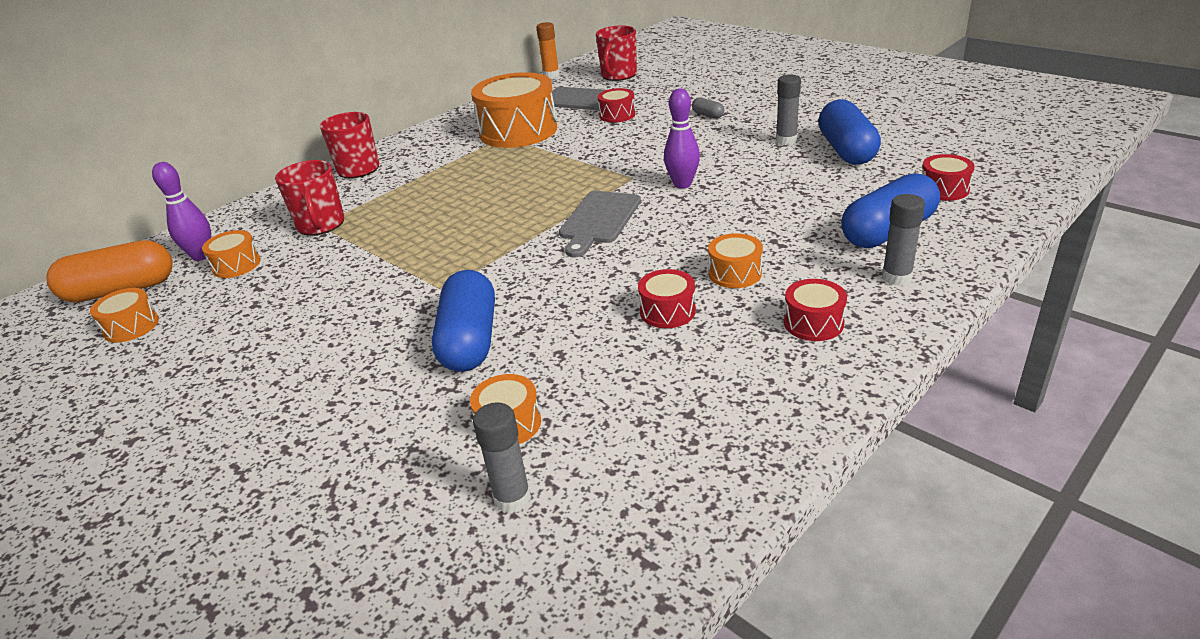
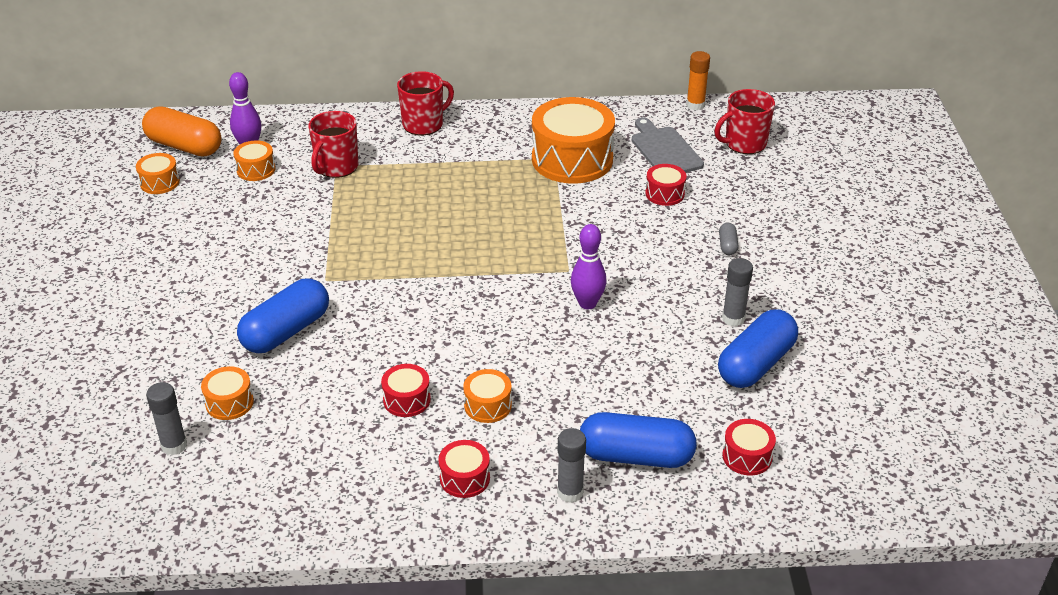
camera: 40 degrees right, 5 degrees up
(598, 220) = (485, 293): grey cutting board -> none

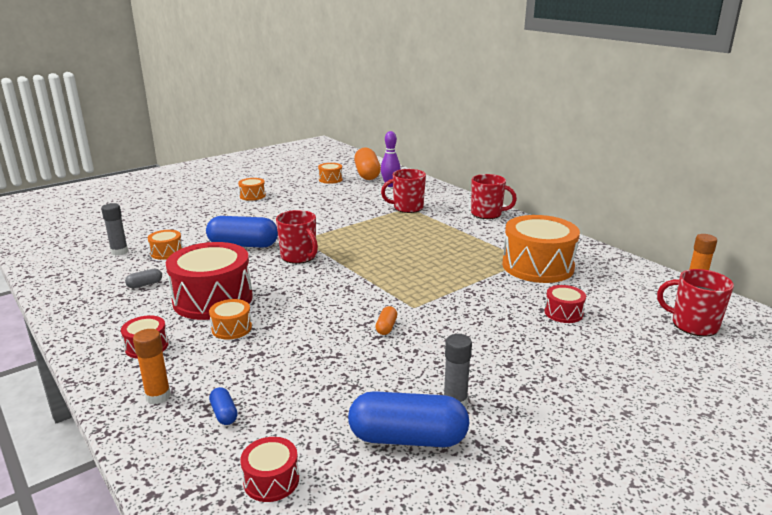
camera: 55 degrees right, 15 degrees down
(256, 169) = (373, 192): orange drum -> orange drum (252, 196)
(372, 300) = (299, 256): none -> red mug
(407, 400) = (213, 299): red drum -> red drum, size x2.15
(570, 492) = (158, 396): grey glue stick -> orange glue stick
(587, 303) = (386, 327): purple bowling pin -> orange capsule
(636, 456) = (224, 413): blue capsule -> blue capsule, size x0.43
(665, 150) = (615, 294): grey cutting board -> none
(727, 245) = (547, 364): grey capsule -> grey capsule (145, 284)

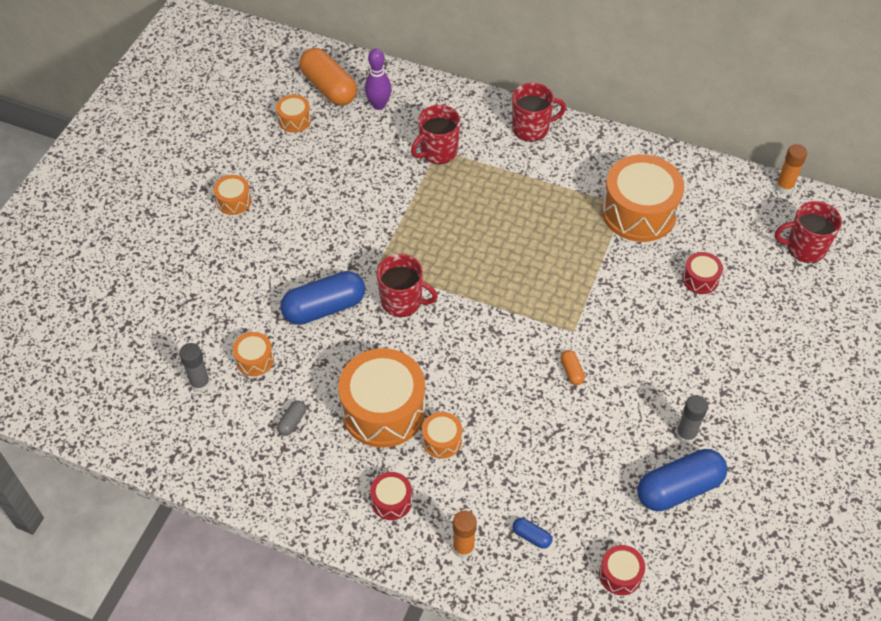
camera: 30 degrees left, 30 degrees up
(213, 299) = (383, 410): red drum -> orange drum

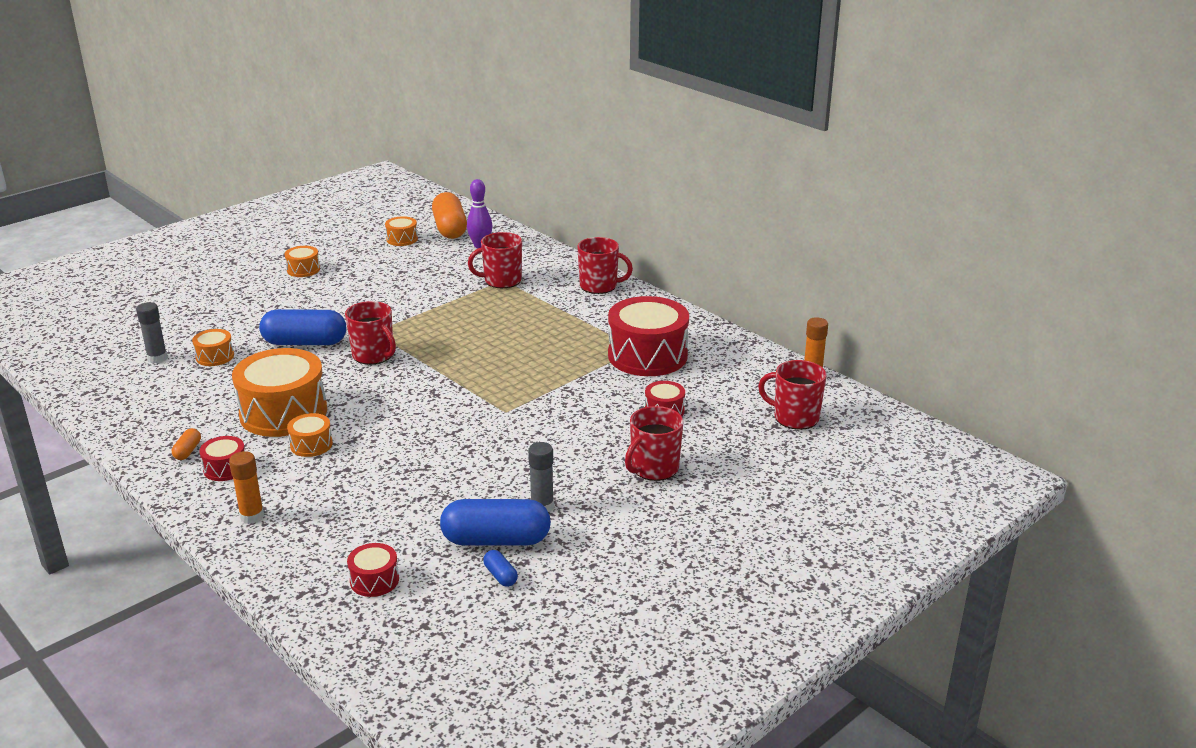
camera: 25 degrees right, 25 degrees down
(292, 422) = (201, 399): grey capsule -> none
(531, 536) = (320, 528): blue capsule -> blue capsule (500, 576)
(571, 371) = (476, 435): orange capsule -> orange capsule (187, 451)
(639, 212) = (647, 355): orange drum -> red drum
(739, 353) = (654, 468): none -> red mug

